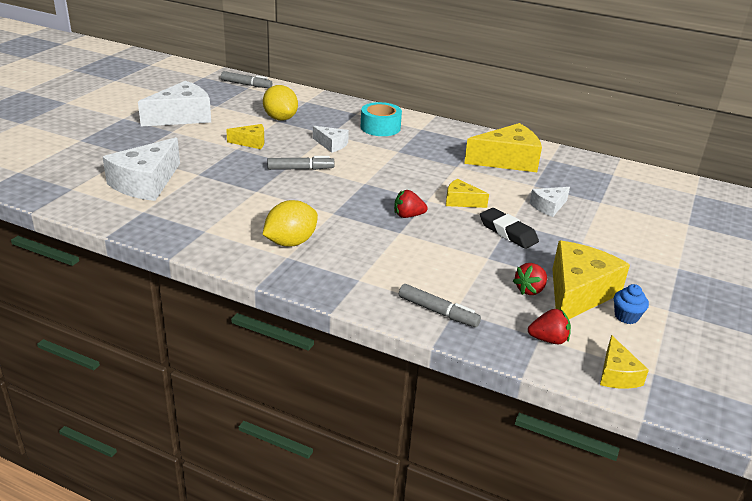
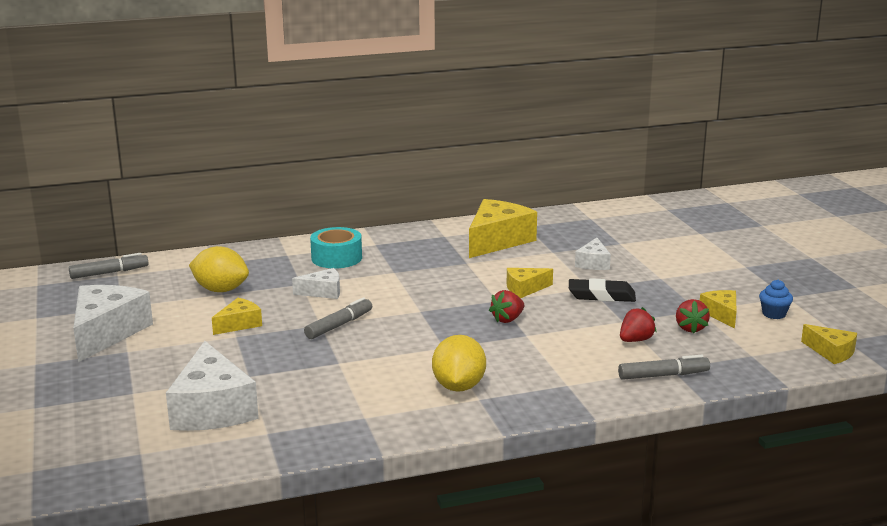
camera: 40 degrees left, 10 degrees down
(548, 339) = (759, 354): red strawberry -> red strawberry (635, 340)
(578, 293) = (721, 314): yellow cheese -> yellow cheese, size x0.52

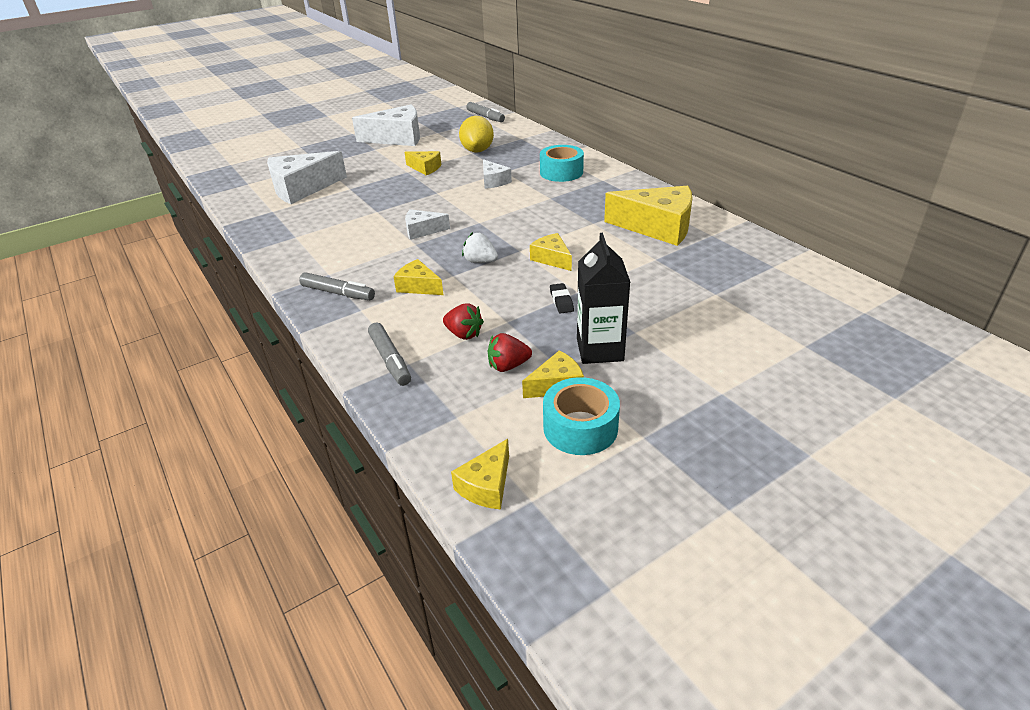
camera: 75 degrees right, 15 degrees up
(339, 325) = (437, 199): grey marker -> grey marker (338, 293)
(458, 387) = (347, 262): yellow lemon -> none
(507, 319) = (480, 261): red strawberry -> white strawberry
(538, 352) = (418, 286): none -> yellow cheese
(593, 263) = (643, 285): white cheese -> white cheese (422, 230)
(601, 296) = (561, 301): black eraser -> black eraser, size x0.58
(680, 293) = (600, 350): none -> black carton
(774, 314) = (580, 427): blue cupcake -> turquoise tape

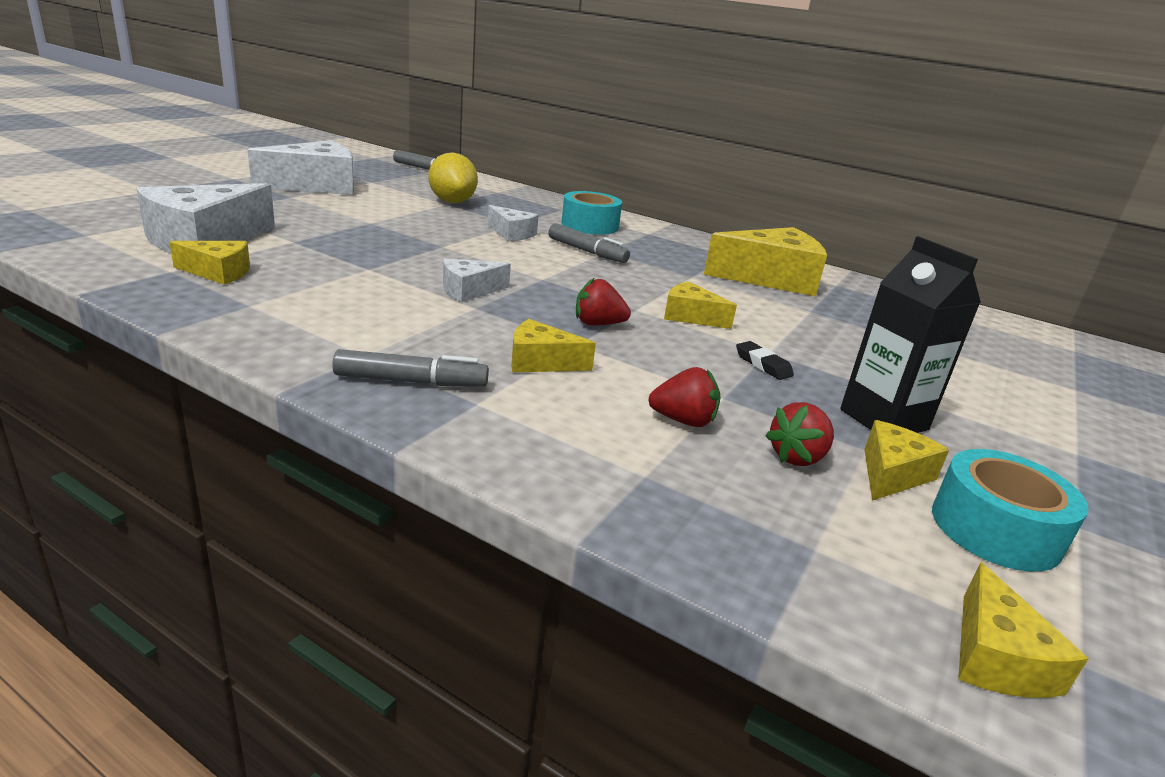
camera: 30 degrees left, 10 degrees down
(390, 360) = (610, 474): grey marker -> grey marker (587, 252)
(425, 168) = (395, 219): yellow cheese -> yellow cheese (218, 273)
(480, 261) = (598, 324): white strawberry -> red strawberry

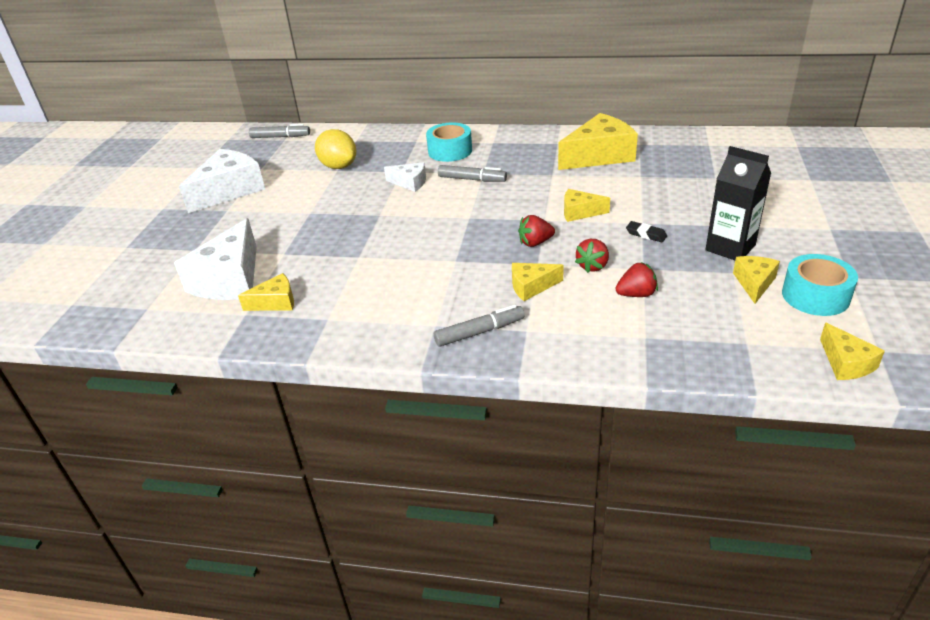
camera: 15 degrees left, 10 degrees up
(469, 290) = (437, 248): white cheese -> none
(797, 457) = (706, 293): red strawberry -> red strawberry (593, 266)

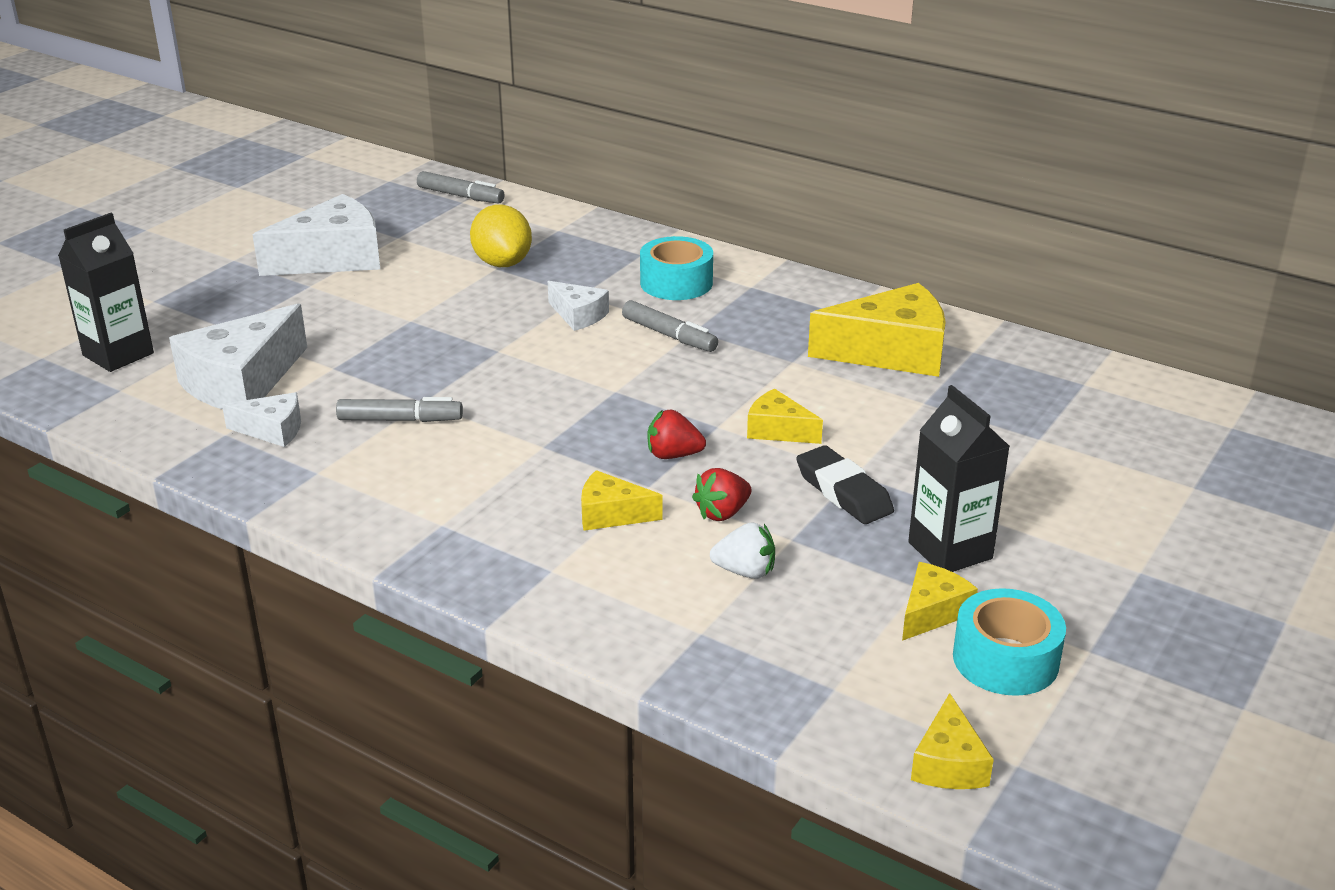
camera: 20 degrees right, 5 degrees down
(127, 287) = (118, 354): none -> black carton
(276, 302) = (272, 430): yellow cheese -> white cheese
(480, 332) = (489, 552): grey marker -> grey marker (400, 420)
(636, 294) = (745, 571): red strawberry -> white strawberry
(646, 234) = (843, 492): black eraser -> black eraser, size x1.72

